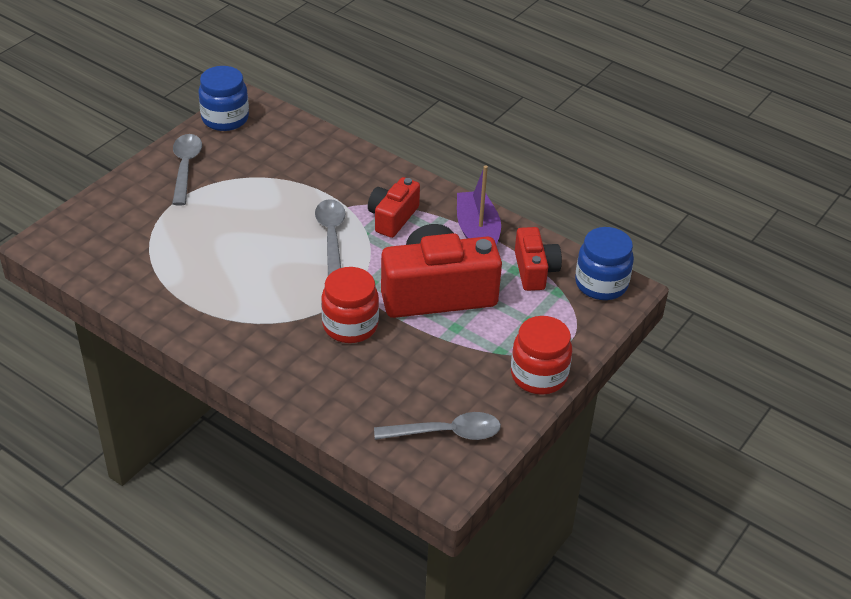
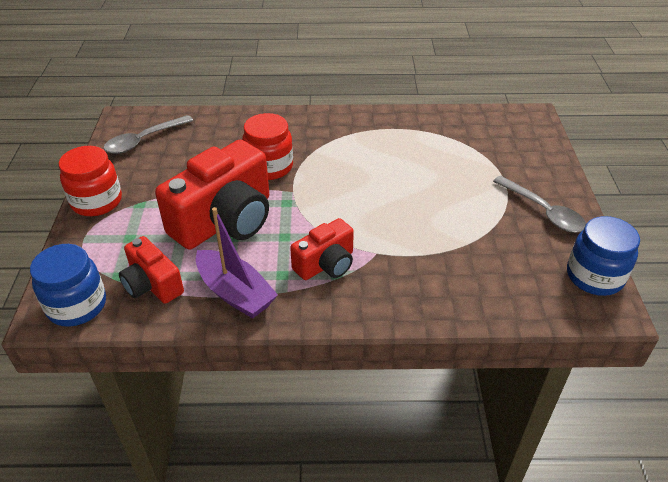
camera: 145 degrees right, 0 degrees up
(331, 236) = (357, 220): grey spoon -> none
(392, 218) = (326, 264): red camera -> red camera turned 60 degrees clockwise

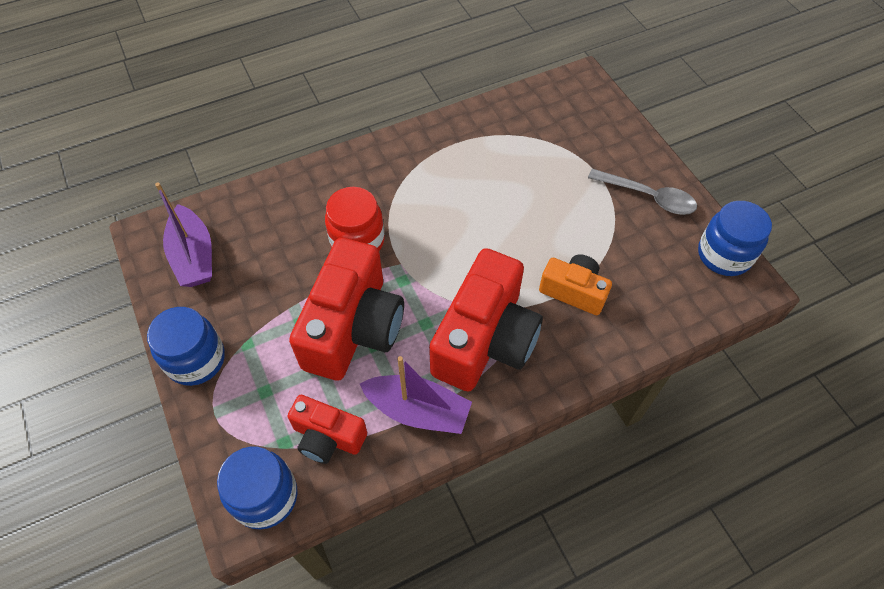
camera: 25 degrees left, 15 degrees up
(97, 201) = (196, 360): red jar -> blue jar
(144, 140) = (193, 256): grey spoon -> purple boat
(326, 264) = (485, 339): red camera -> red camera, size x1.83
(428, 256) = (573, 291): none -> orange camera

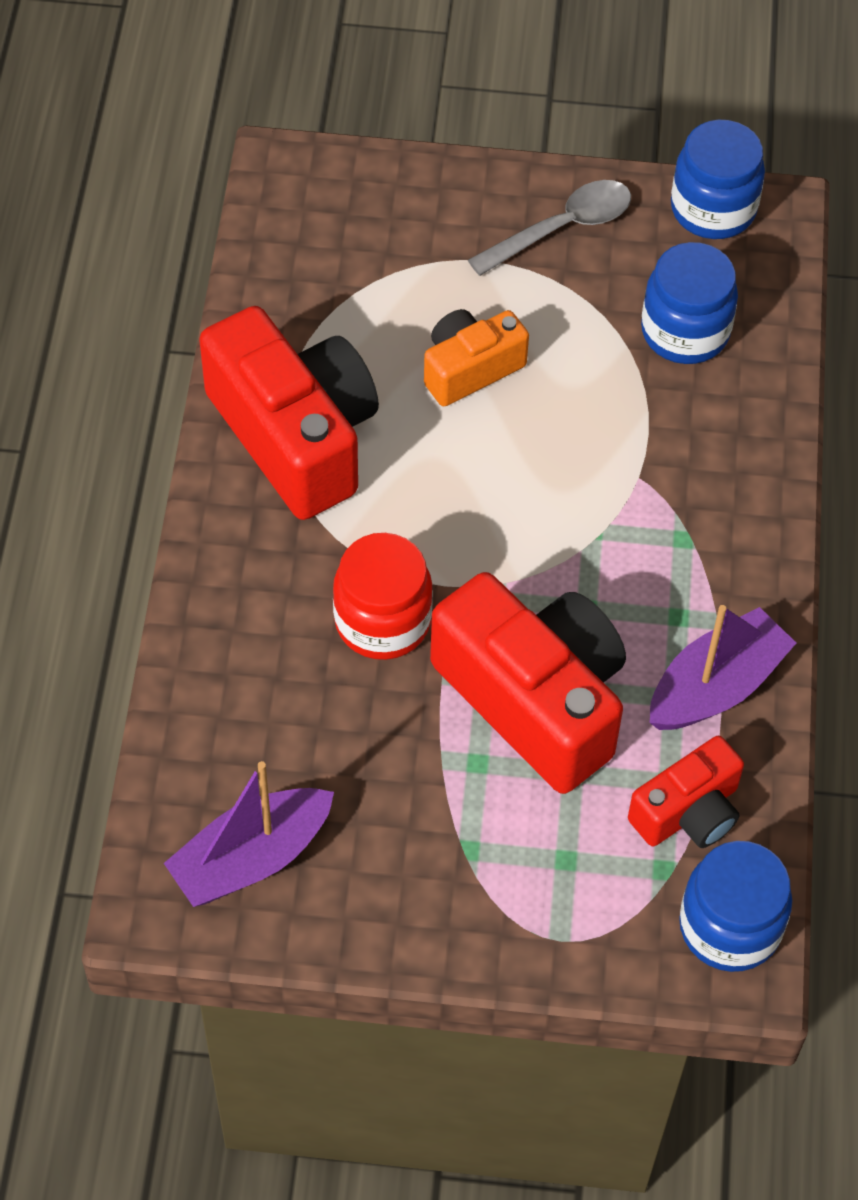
camera: 60 degrees left, 0 degrees up
(193, 256) = (251, 858): purple boat -> purple boat turned 135 degrees clockwise
(196, 360) = (453, 929): blue jar -> blue jar (685, 332)
(485, 339) = (660, 551): red camera -> red camera (295, 436)
(573, 291) = (654, 407): orange camera -> orange camera (470, 369)

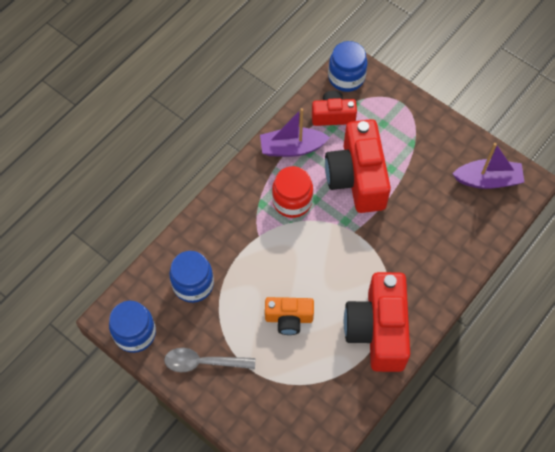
camera: 145 degrees left, 5 degrees up
(382, 621) = (391, 235): red jar -> red jar (292, 201)

